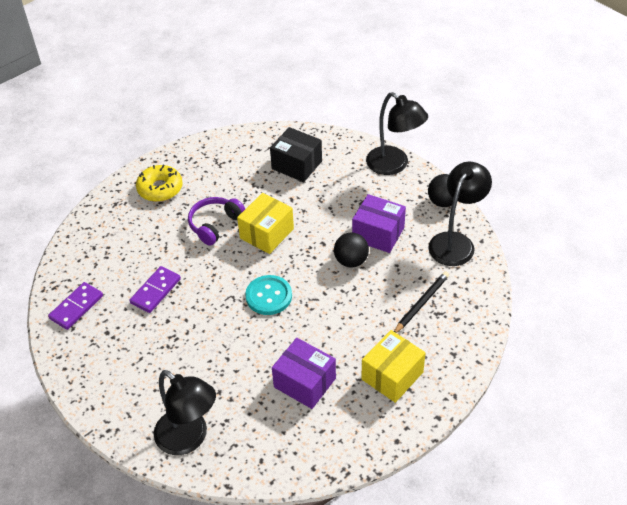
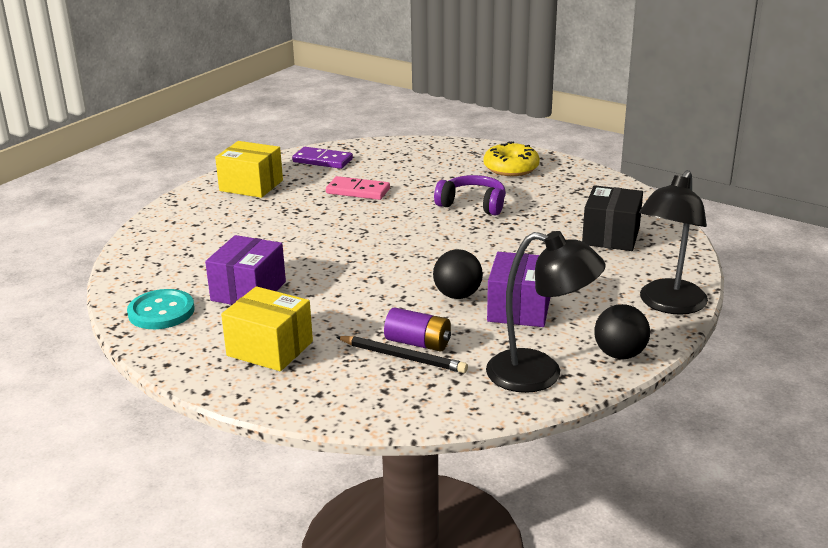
camera: 75 degrees right, 20 degrees down
(156, 291) = (358, 191): purple domino -> pink domino
(189, 438) = (165, 239): black lamp -> none
(267, 233) = (475, 235): yellow box -> yellow box (251, 185)
(268, 296) = (374, 251): turquoise button -> turquoise button (161, 312)
(406, 293) = (418, 343): none -> purple battery

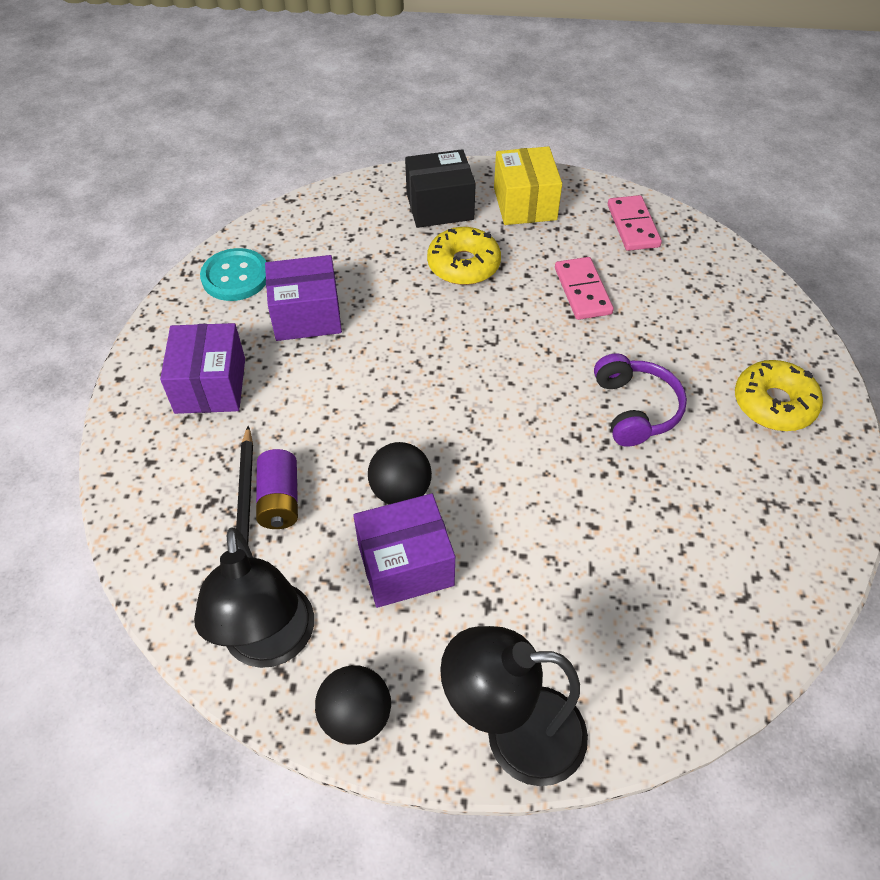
camera: 60 degrees right, 25 degrees up
(270, 348) = (210, 385): yellow box -> purple box
(280, 221) = (463, 265): none -> yellow donut
(322, 160) = (633, 226): purple domino -> pink domino
(611, 236) = (663, 595): black box -> black box (439, 206)

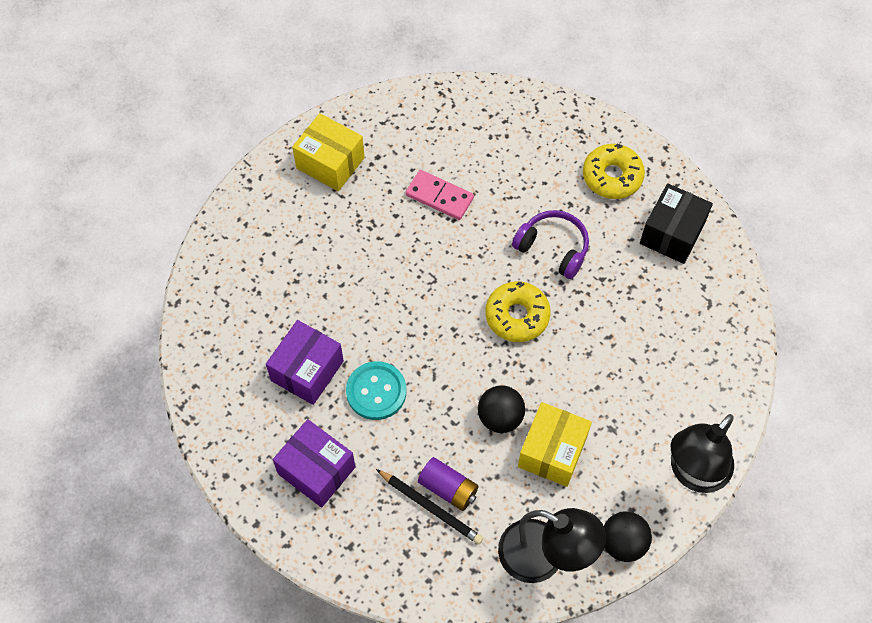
camera: 50 degrees left, 10 degrees up
(235, 277) = (225, 390): turquoise button -> turquoise button (376, 391)
(405, 565) = (552, 452): purple box -> yellow box
(439, 206) = (281, 215): black box -> black box (672, 233)
(463, 265) = (351, 244): yellow donut -> yellow donut (517, 316)
(633, 226) = (412, 120): pink domino -> none

